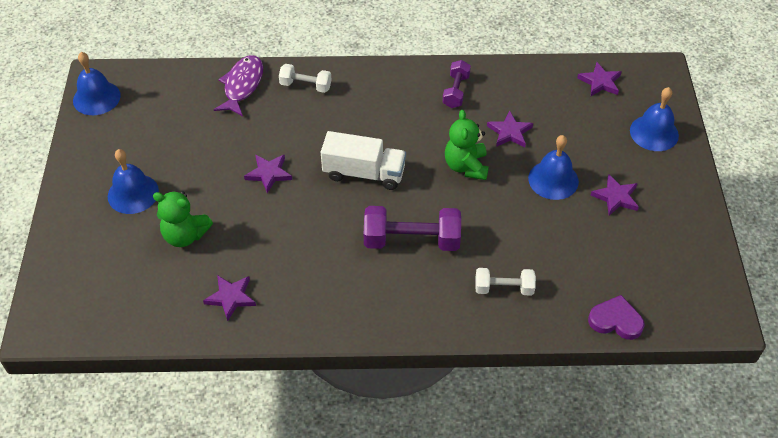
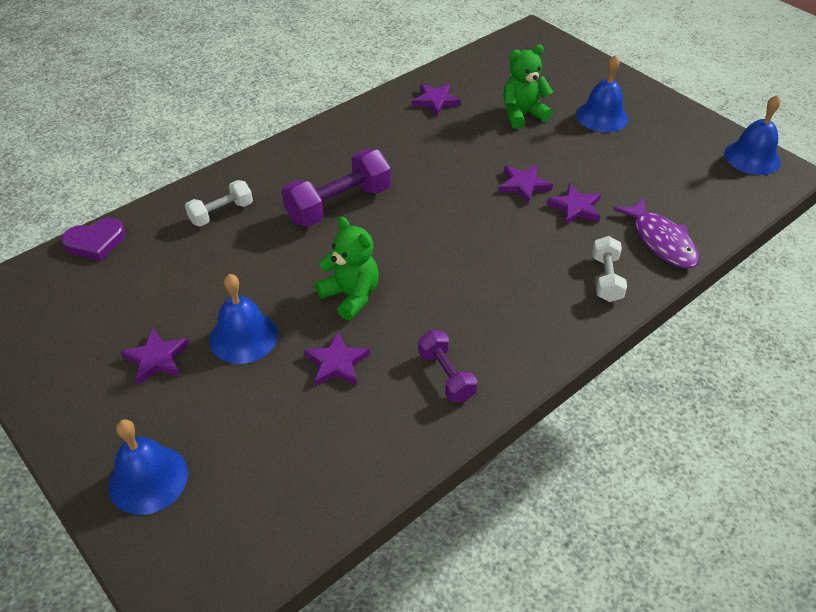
camera: 140 degrees right, 5 degrees down
(305, 85) = (606, 279): white dumbbell -> white dumbbell turned 60 degrees counterclockwise
(364, 173) = (443, 232): white truck -> none
(600, 82) = (272, 518): purple star -> purple star (575, 208)

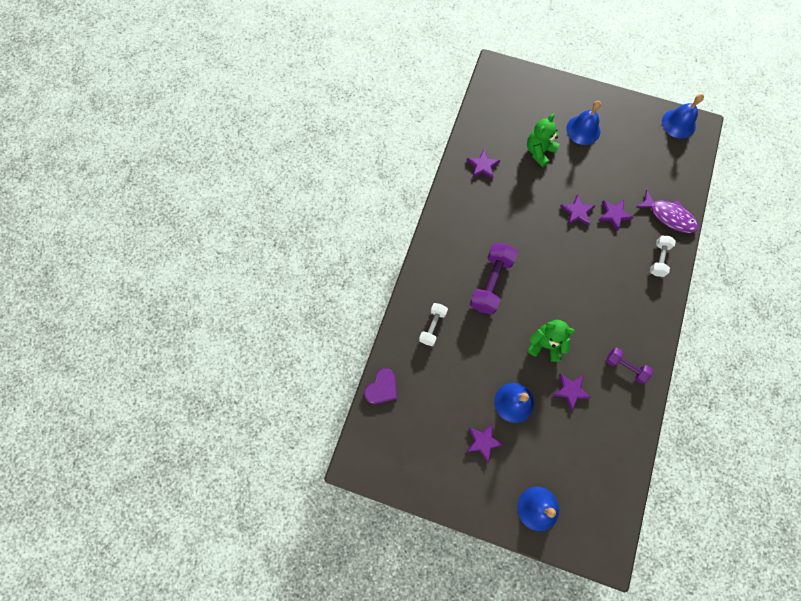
camera: 30 degrees left, 25 degrees up
(606, 279) = (658, 259): white dumbbell -> white dumbbell turned 45 degrees clockwise

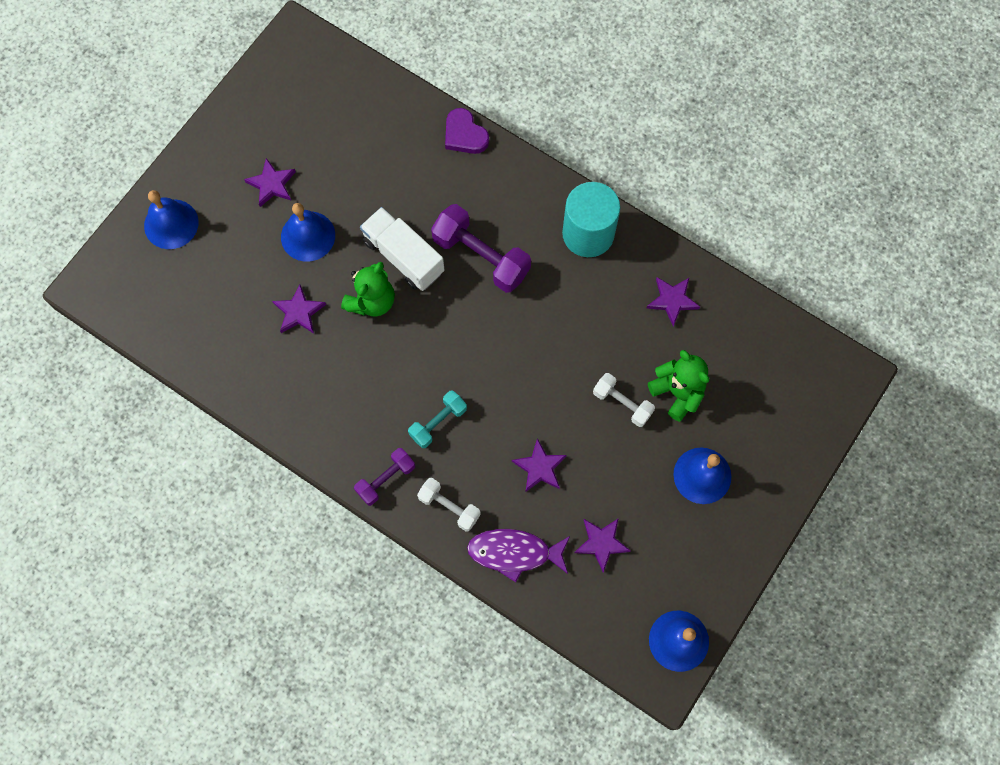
camera: 105 degrees right, 0 degrees up
(382, 388) = (379, 85): purple heart -> purple heart (464, 135)
(433, 326) = (441, 165): white dumbbell -> white dumbbell (622, 403)
(454, 222) = (588, 234): none -> turquoise cylinder
(507, 332) = (403, 257): none -> white truck
(577, 212) = (559, 414): purple star -> purple star (601, 543)
(610, 279) = (438, 422): none -> turquoise dumbbell
(625, 367) = (306, 395): purple dumbbell -> purple dumbbell (386, 479)
(669, 216) = (514, 552): purple fish -> purple fish turned 45 degrees clockwise

